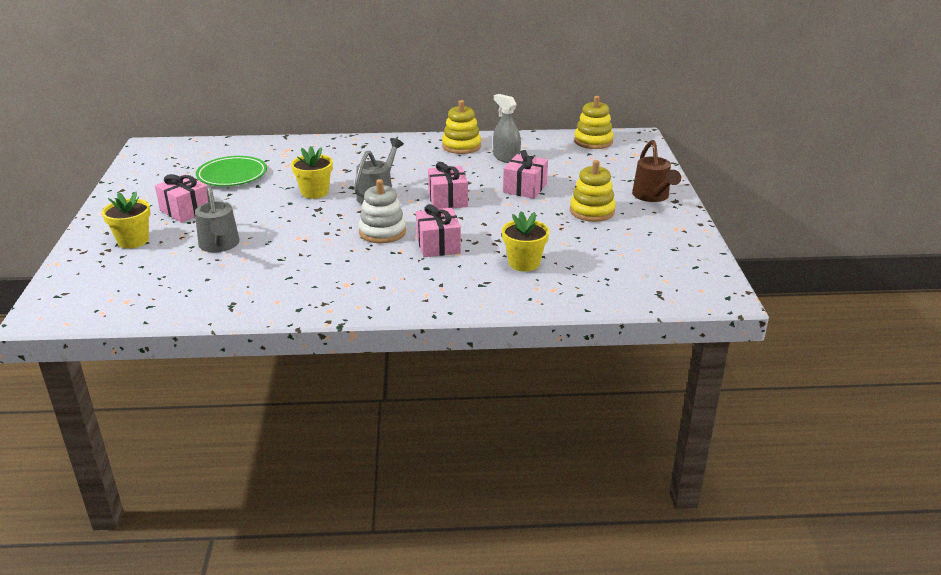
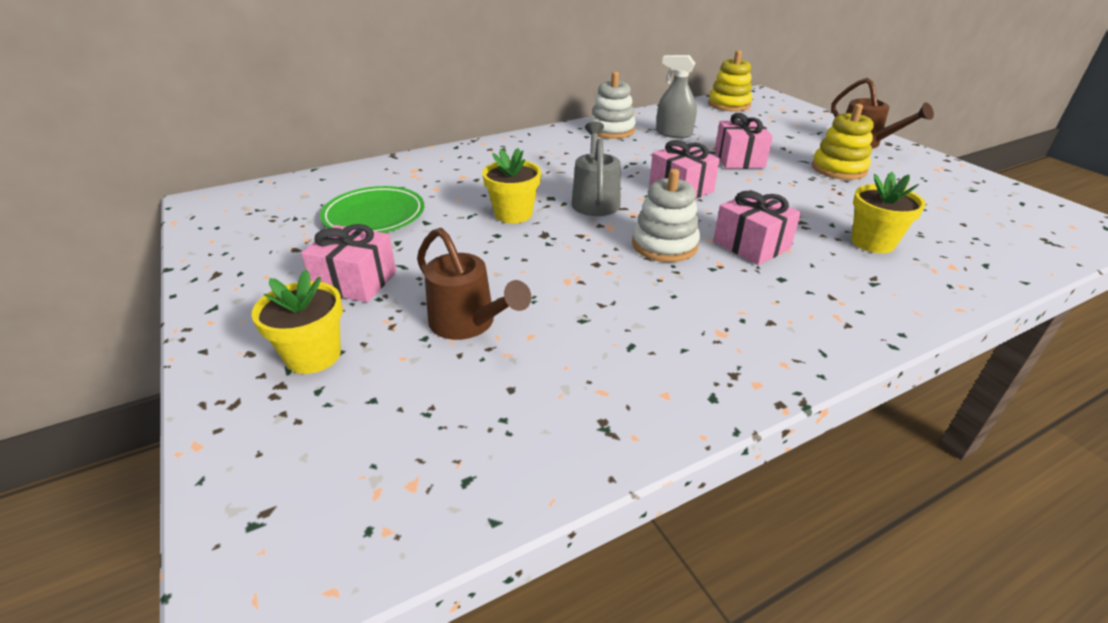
camera: 25 degrees left, 5 degrees up
(219, 245) = (468, 323): grey watering can -> brown watering can
(461, 146) = (611, 130): yellow stacking toy -> white stacking toy

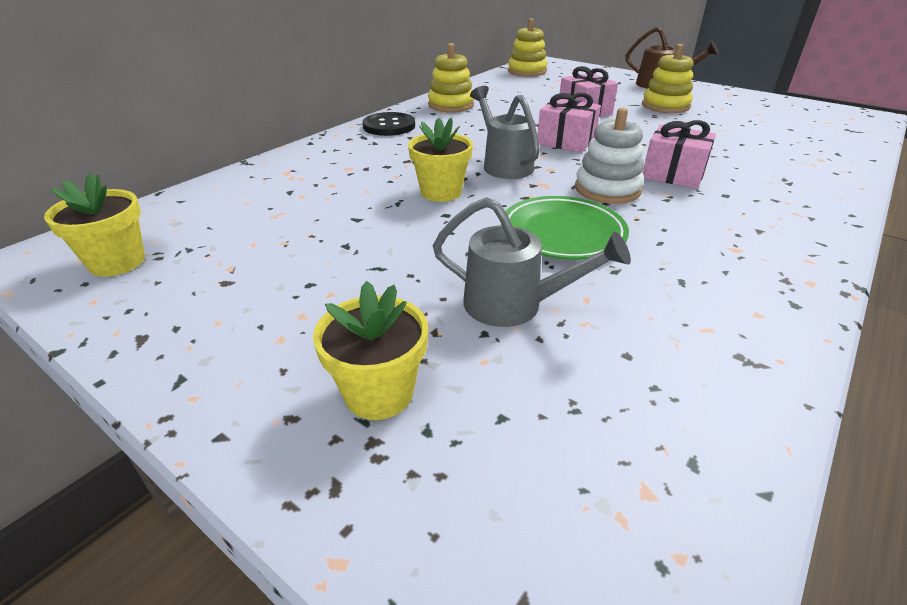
camera: 25 degrees left, 0 degrees up
(355, 281) = (341, 297): pink gift -> none
(374, 216) = (290, 225): green plate -> green plate (562, 233)
(468, 323) = (514, 305): brown watering can -> grey watering can
(534, 143) = (389, 126): none -> black button
(611, 130) = (451, 105): white stacking toy -> yellow stacking toy
(674, 133) = (508, 99): grey spray bottle -> none
(872, 242) = (752, 154): yellow flower pot -> yellow flower pot (117, 262)

